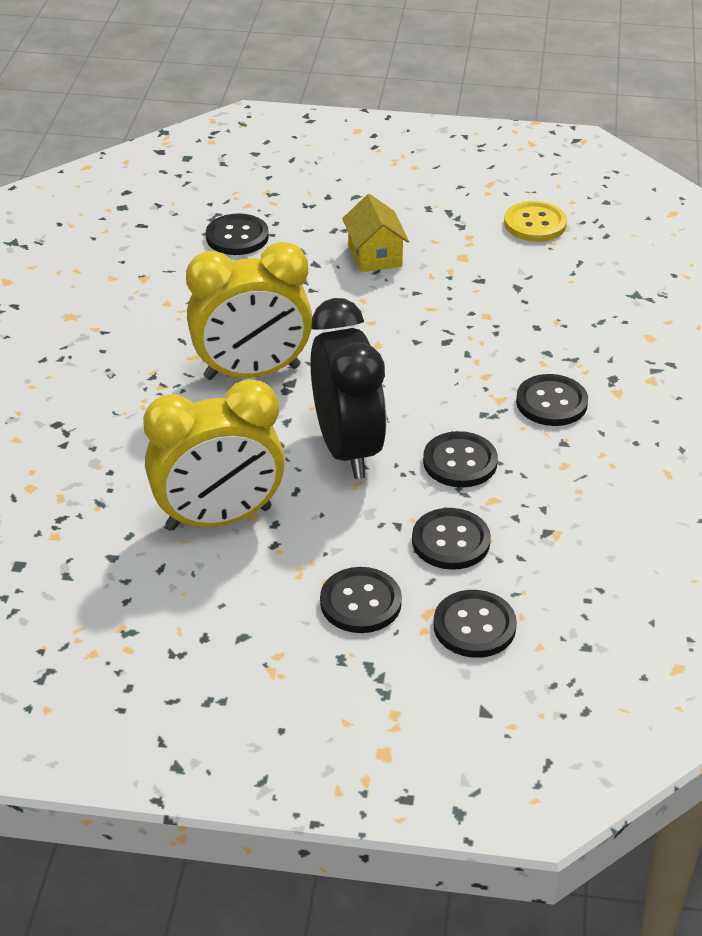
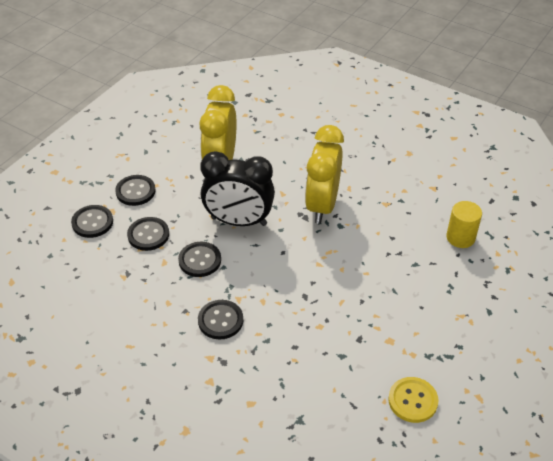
camera: 115 degrees right, 5 degrees up
(237, 237) = (460, 237): black button -> yellow cylinder
(374, 255) = (411, 295): yellow house -> none

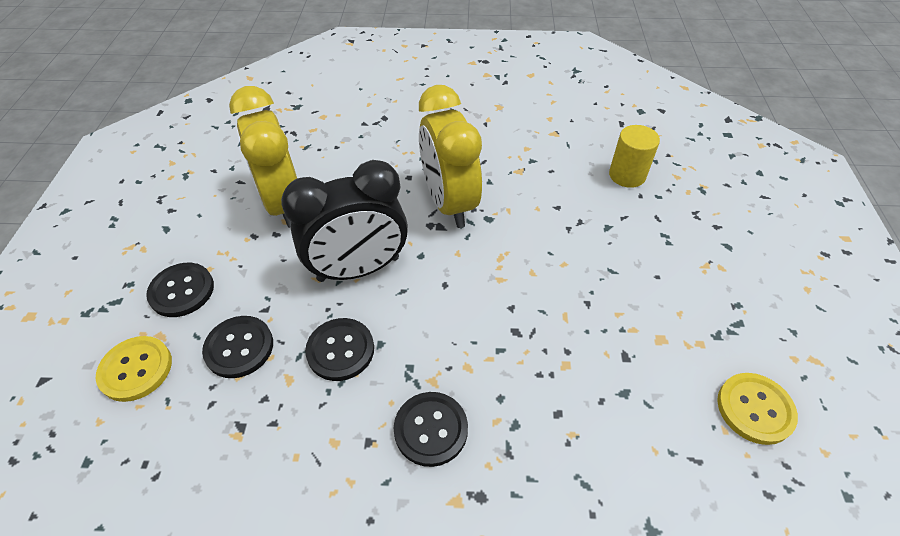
camera: 30 degrees left, 5 degrees up
(92, 222) = (136, 369): black button -> yellow button

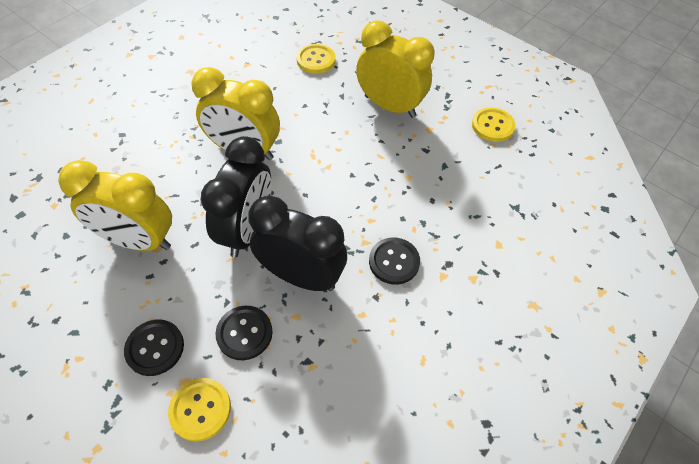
camera: 55 degrees left, 5 degrees up
(340, 350) = (301, 276): black button -> black clock
(627, 175) = (316, 60): yellow cylinder -> yellow button
(646, 278) = (390, 106): none -> yellow clock

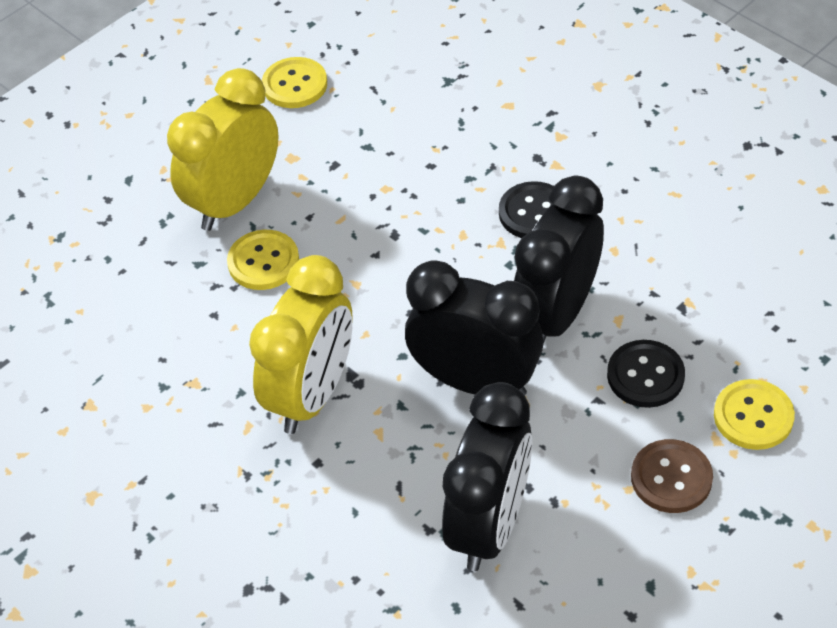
camera: 80 degrees left, 5 degrees down
(138, 241) = (489, 525): yellow clock -> black clock
(155, 348) = (671, 478): black button -> brown button
(316, 60) = (100, 299): yellow button -> yellow button (263, 262)

